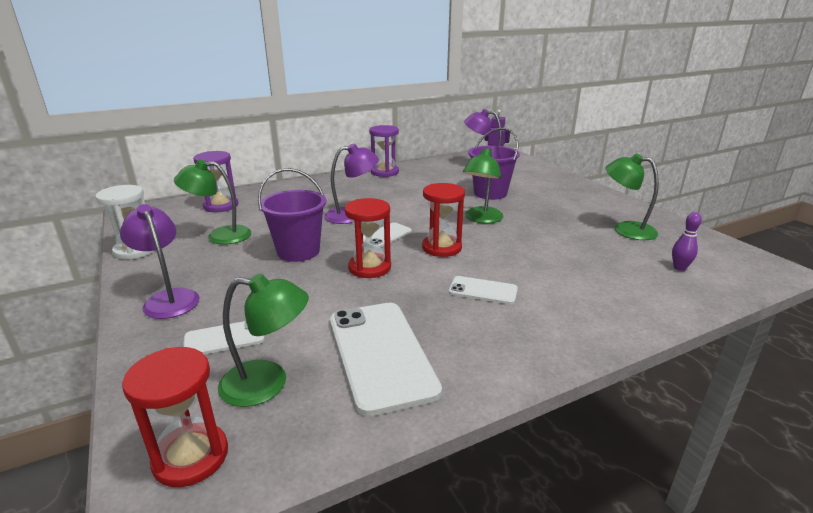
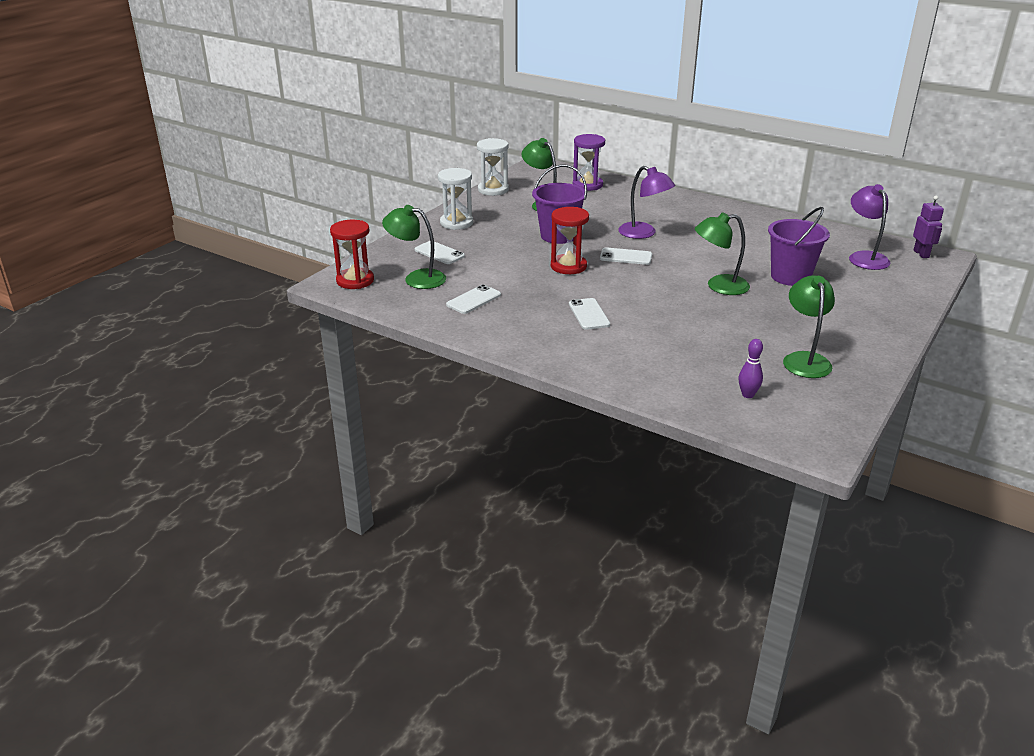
camera: 60 degrees right, 5 degrees up
(168, 298) = (456, 223): purple lamp -> white hourglass
(268, 383) = (417, 278): green lamp -> green lamp turned 135 degrees clockwise
(380, 354) = (473, 300): white phone -> white phone, size x0.51
(384, 172) = (760, 216): purple hourglass -> none
(441, 248) = (636, 283): red hourglass -> none

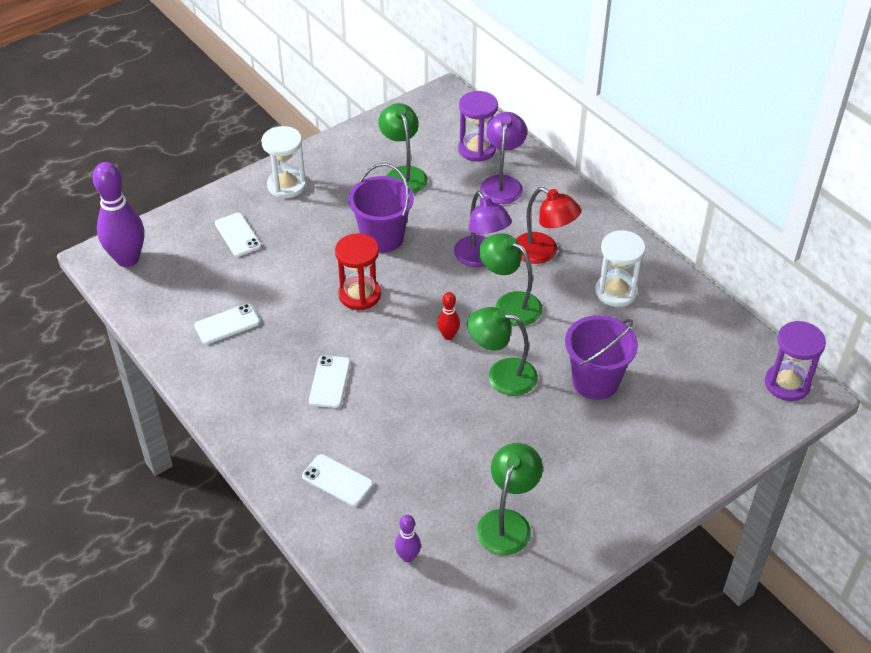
camera: 20 degrees right, 15 degrees up
(355, 280) = (128, 259): red hourglass -> purple bowling pin
(417, 278) = (190, 272): green lamp -> green lamp (510, 304)
(493, 190) = (363, 133): white hourglass -> white hourglass (616, 292)
(626, 257) = (433, 295): white phone -> white phone (337, 480)
(658, 274) = (448, 336): none -> red bowling pin
(686, 223) = (543, 252): none -> red lamp
(865, 257) = (711, 371): purple lamp -> purple lamp (502, 183)
(921, 254) = (787, 384): purple robot -> purple hourglass

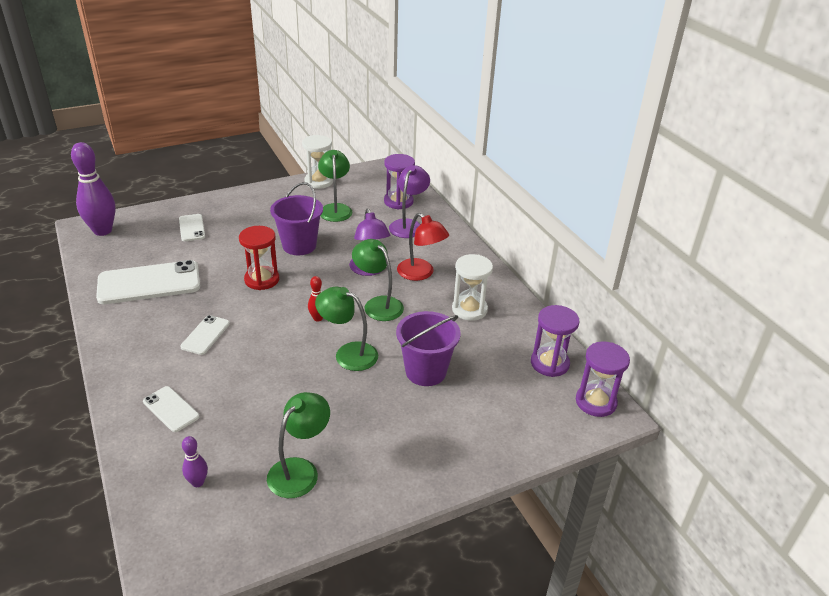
camera: 10 degrees right, 10 degrees down
(227, 324) = (149, 283): white phone -> white phone, size x1.96
(286, 185) = (245, 203): white hourglass -> white hourglass (319, 181)
(725, 346) = (549, 363): none -> purple hourglass

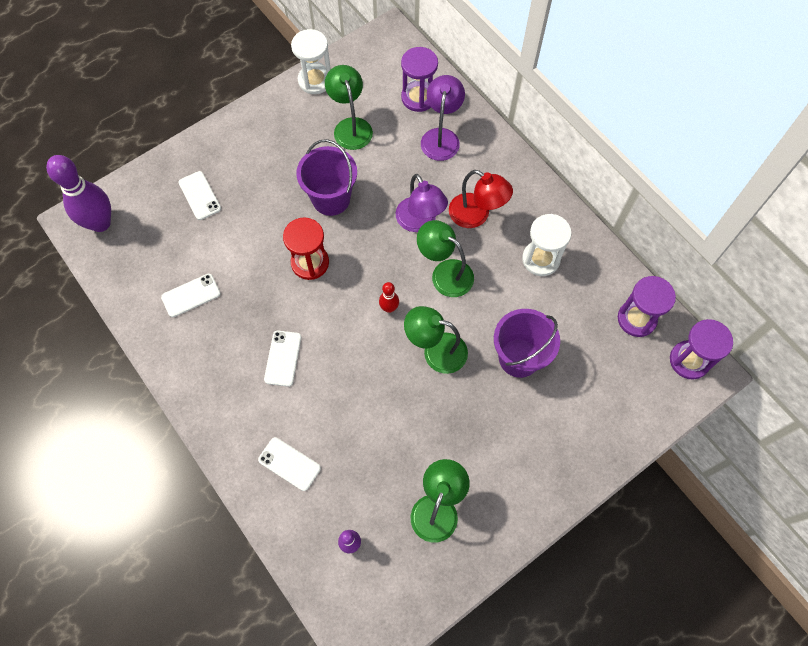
camera: 10 degrees left, 30 degrees up
(149, 283) = (191, 295): white phone -> white phone, size x0.51

